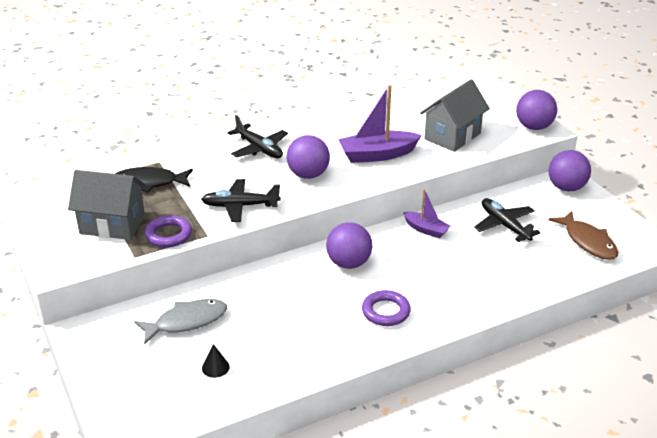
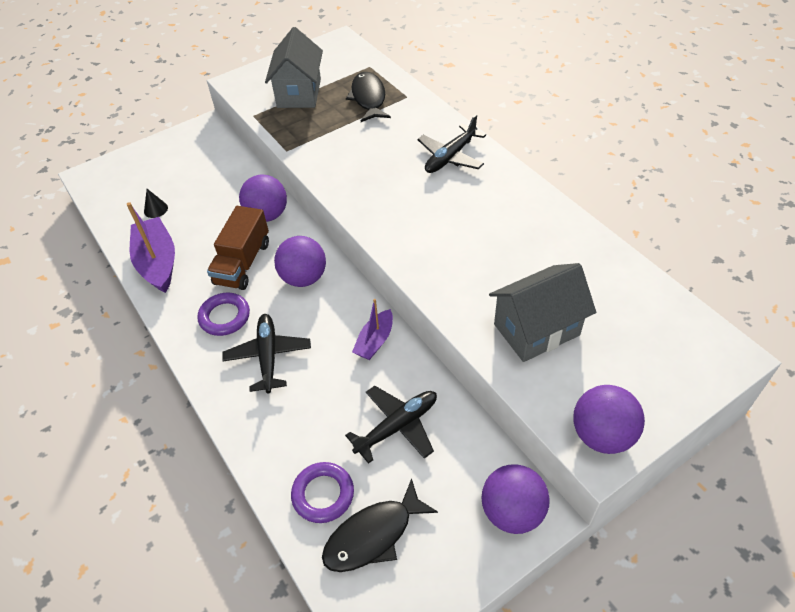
camera: 85 degrees right, 15 degrees up
(168, 235) = (285, 127): purple ring -> purple ring (323, 494)
(186, 322) = (214, 181): grey fish -> none
(240, 206) = (337, 162): black plane -> black plane (268, 356)
(308, 175) = (405, 202): purple ball -> purple ball (267, 215)
(319, 300) = (243, 263): none -> brown truck
(377, 155) = (464, 255): purple boat -> purple boat (158, 262)
(452, 136) = (536, 329): grey house -> grey house turned 60 degrees counterclockwise
(588, 242) = (373, 535): brown fish -> black fish

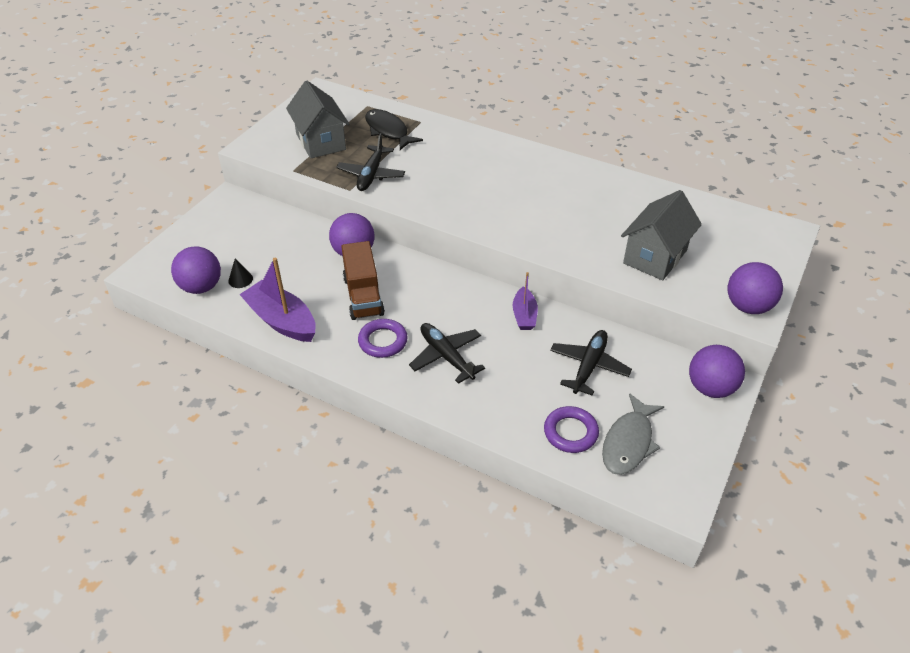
camera: 30 degrees left, 5 degrees down
(304, 278) = (427, 290): purple ball -> purple ball (201, 287)
(373, 535) = (629, 442): black fish -> grey fish
(450, 157) = (495, 158): black plane -> black plane (371, 175)

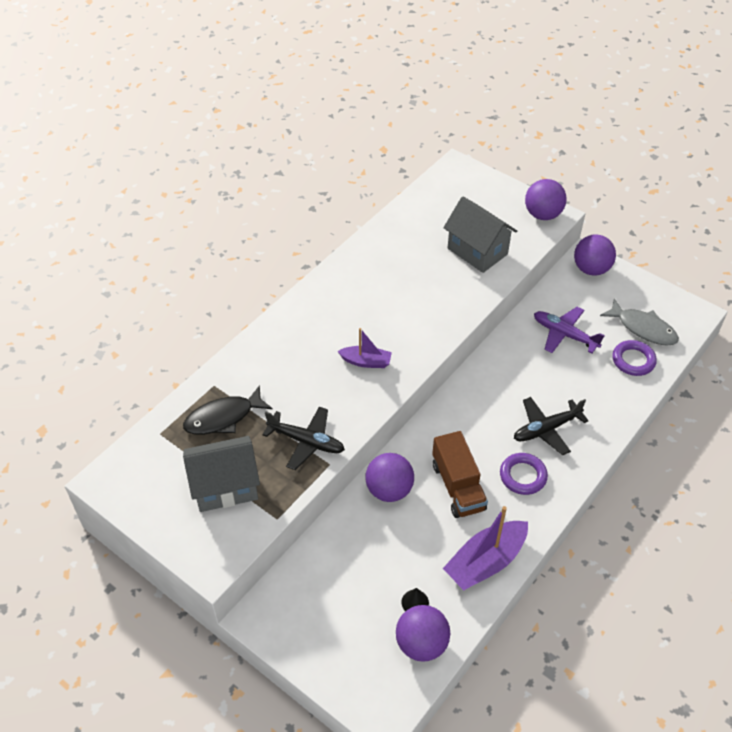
camera: 80 degrees left, 5 degrees up
(363, 296) = (458, 486): brown truck -> brown truck turned 75 degrees clockwise
(524, 315) = (500, 365): purple boat -> purple boat (366, 362)
(589, 366) = (564, 334): black plane -> purple plane

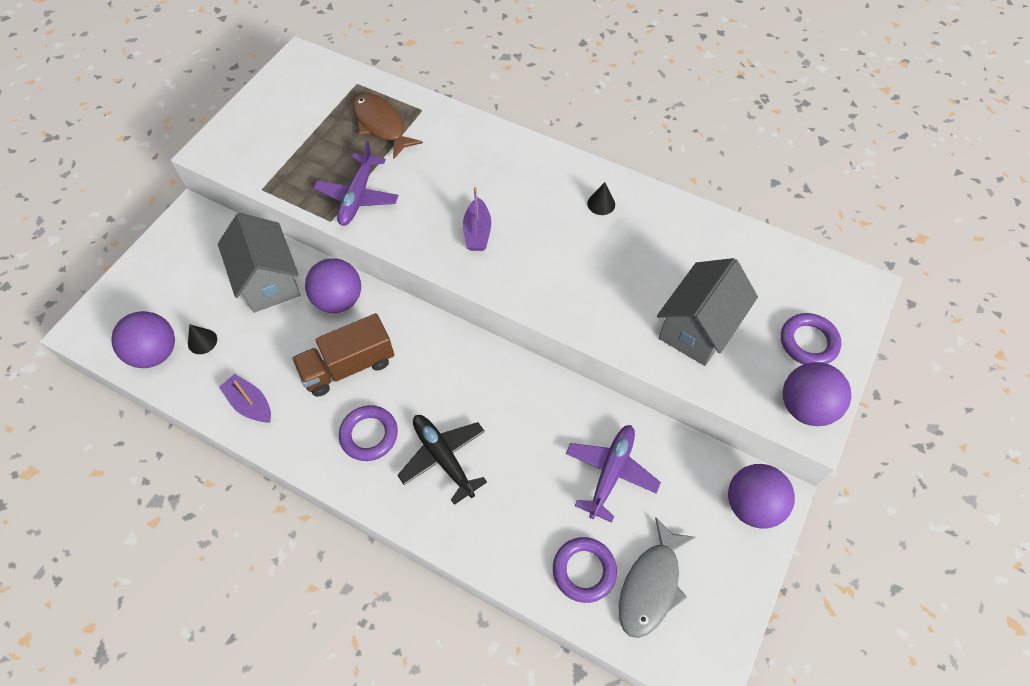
camera: 80 degrees right, 10 degrees up
(223, 418) = (381, 125): black fish -> brown fish
(225, 486) = (297, 143): grey house -> grey house (269, 281)
(306, 441) = (358, 196): black plane -> purple plane
(355, 282) = (601, 204): none -> black cone
(485, 562) = (250, 404): purple boat -> purple boat, size x0.59
(495, 202) = (808, 342): none -> purple ring

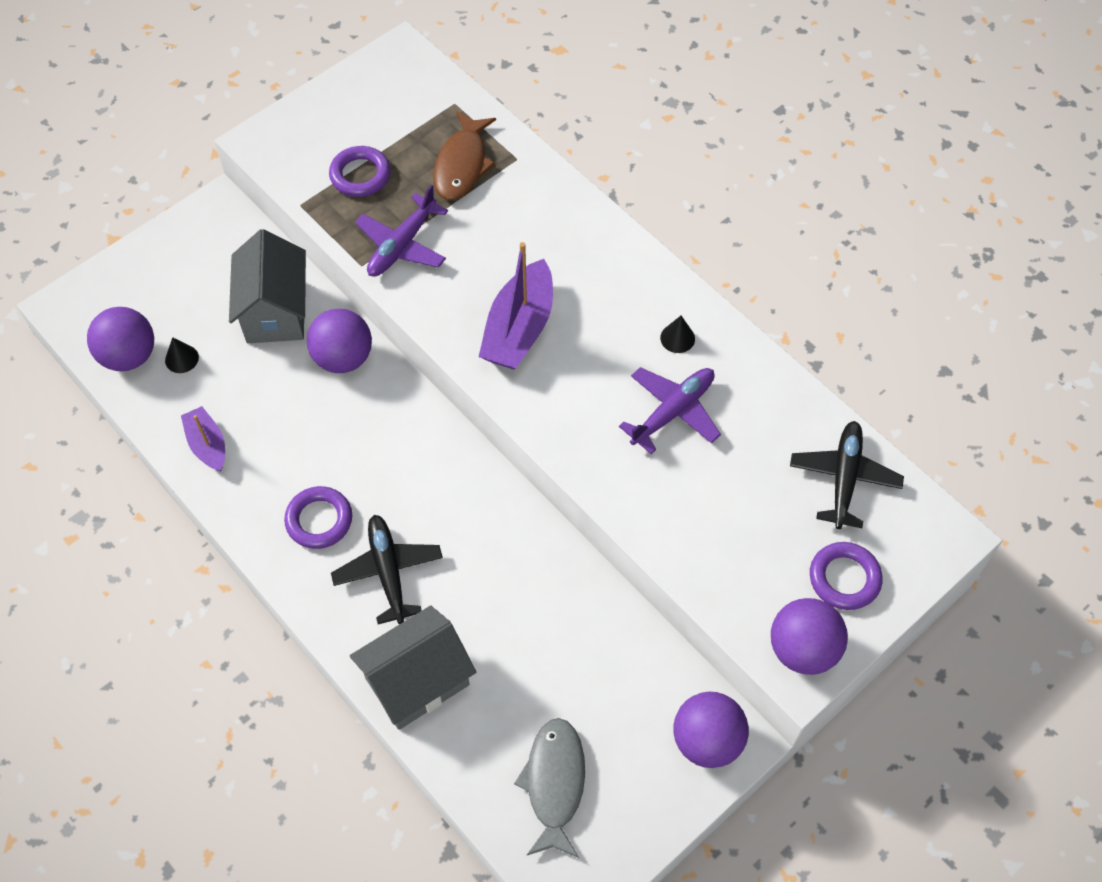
camera: 20 degrees right, 0 degrees up
(348, 366) = (325, 437): brown truck -> none
(381, 125) = (462, 165): brown fish -> brown fish turned 150 degrees counterclockwise
(477, 232) = (519, 329): purple boat -> purple boat, size x1.70
(584, 570) = (489, 742): purple ring -> purple ring (360, 175)
(610, 472) = (564, 650): purple plane -> purple plane (673, 411)
(651, 585) = (554, 783): grey fish -> grey fish turned 135 degrees clockwise
(698, 328) = (722, 520): grey house -> grey house (417, 681)
(771, 268) = (844, 478): none -> black plane

